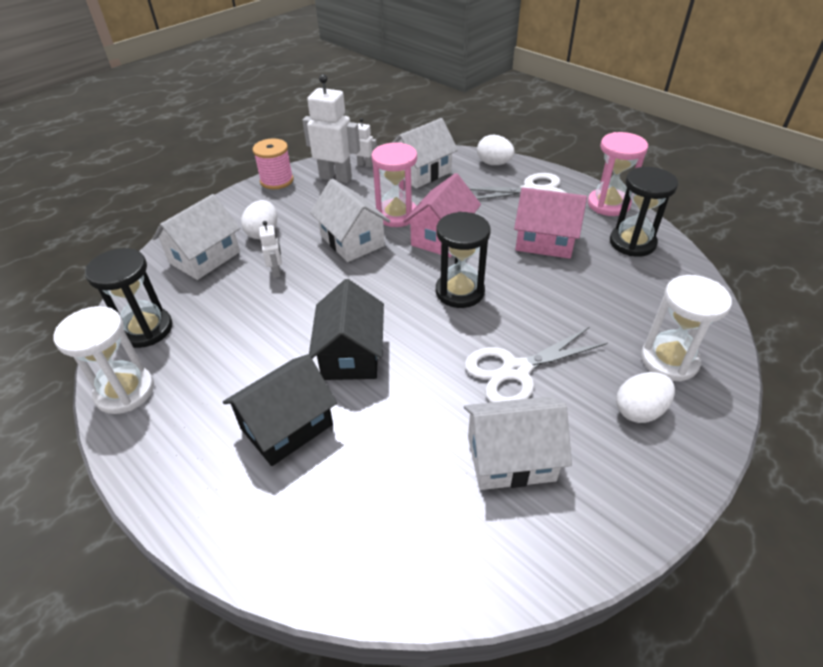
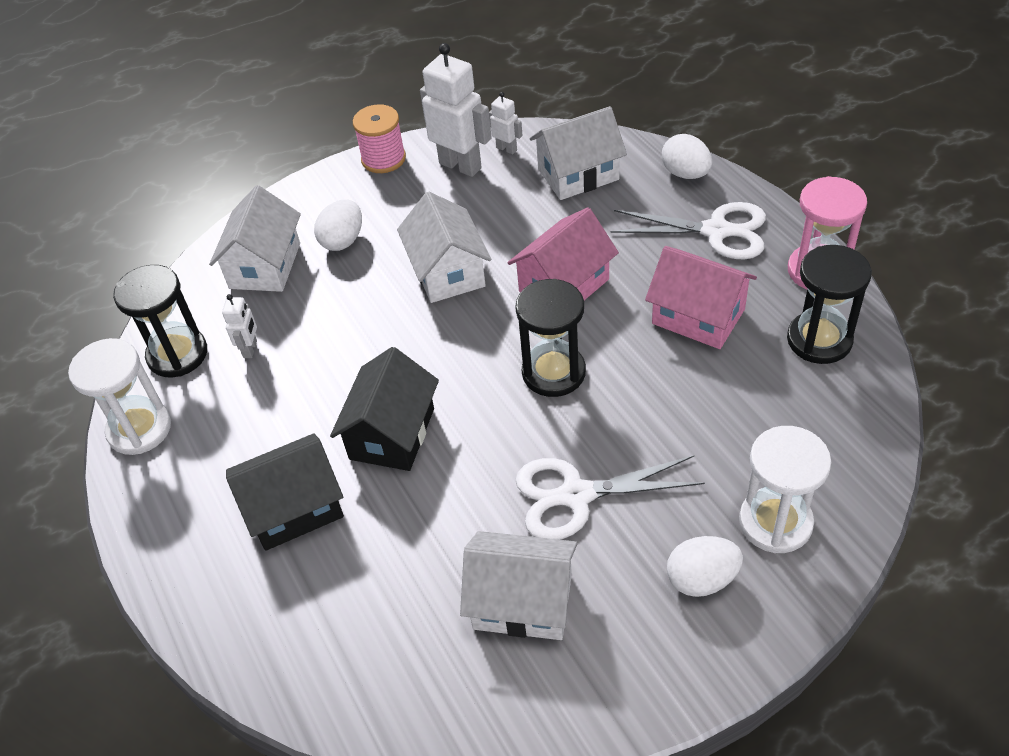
camera: 20 degrees right, 5 degrees up
(205, 257) = (265, 266): white house -> white house turned 45 degrees counterclockwise
(276, 271) = (342, 301): white robot -> white robot (250, 349)
(396, 215) = (518, 240): pink hourglass -> none

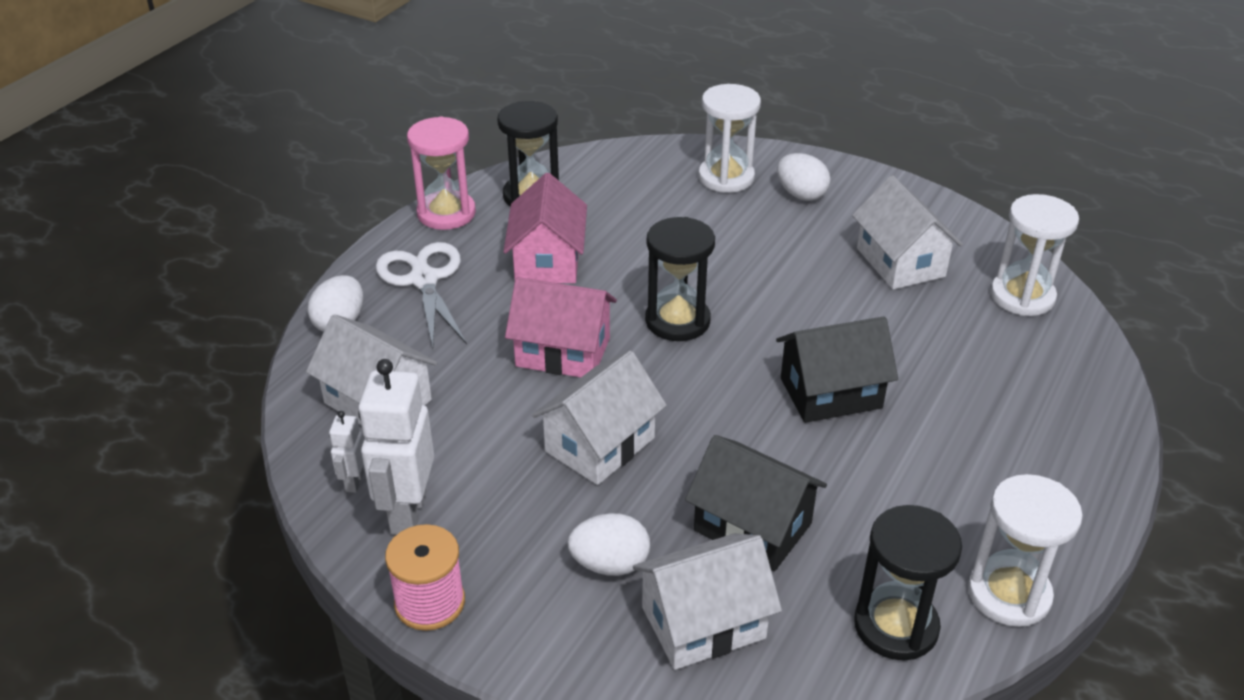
camera: 125 degrees left, 10 degrees down
(250, 349) = (831, 558): white robot -> none
(294, 508) = (961, 419): black house -> black house (752, 527)
(395, 683) = (1022, 296): none -> white hourglass
(576, 495) = (790, 267): white scissors -> none

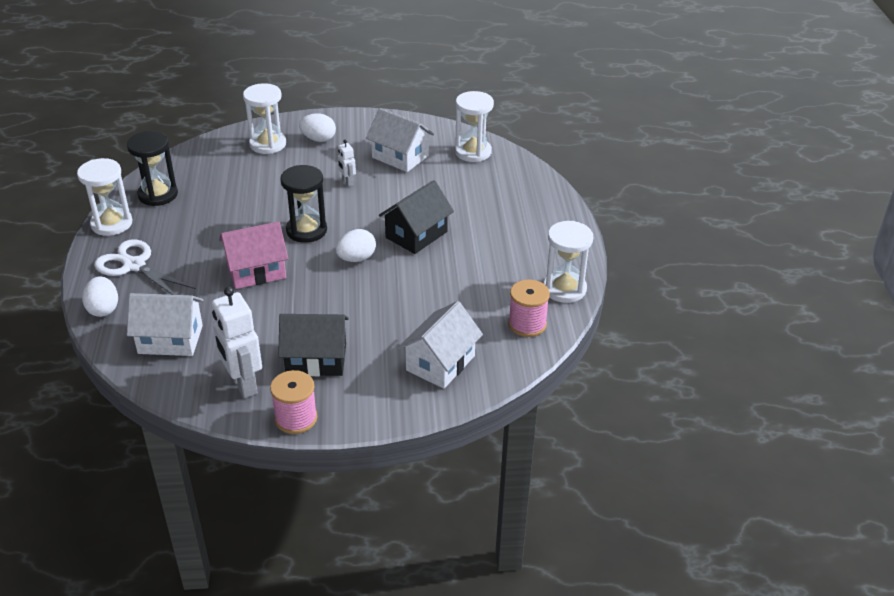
camera: 35 degrees left, 0 degrees up
(354, 482) = (197, 384): white robot -> white robot (347, 182)
(446, 213) = (111, 223): pink hourglass -> white hourglass
(547, 261) = (202, 227): pink house -> none
(600, 444) = (318, 308): white house -> none
(610, 564) = (373, 359): white egg -> white egg (356, 258)
(752, 527) = (428, 312): black house -> black house (316, 359)
(896, 626) = (527, 324): black hourglass -> pink spool

